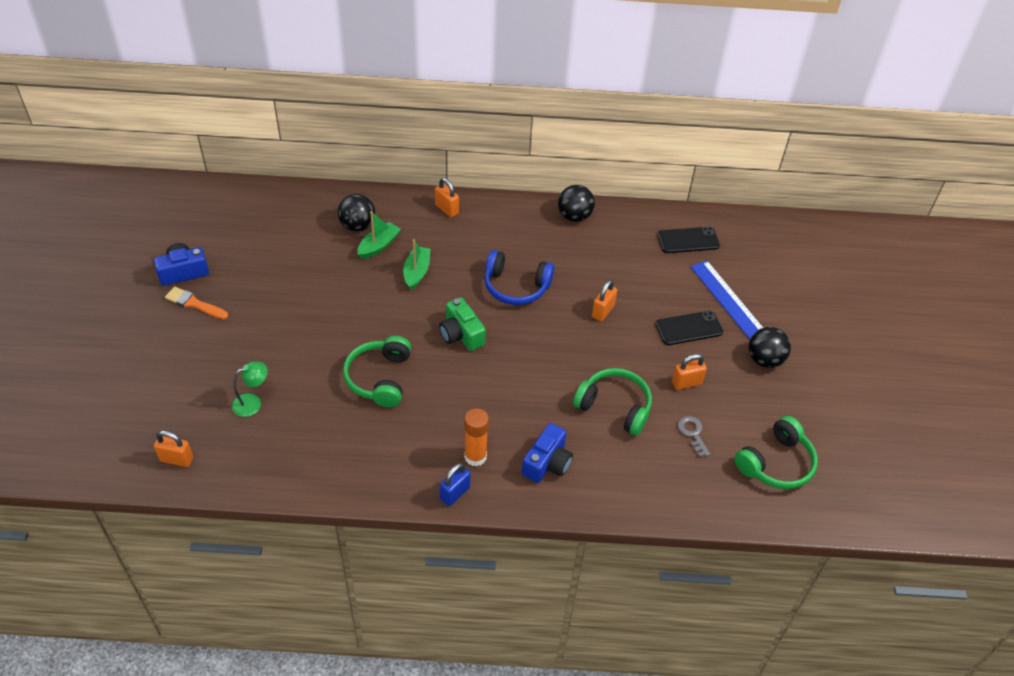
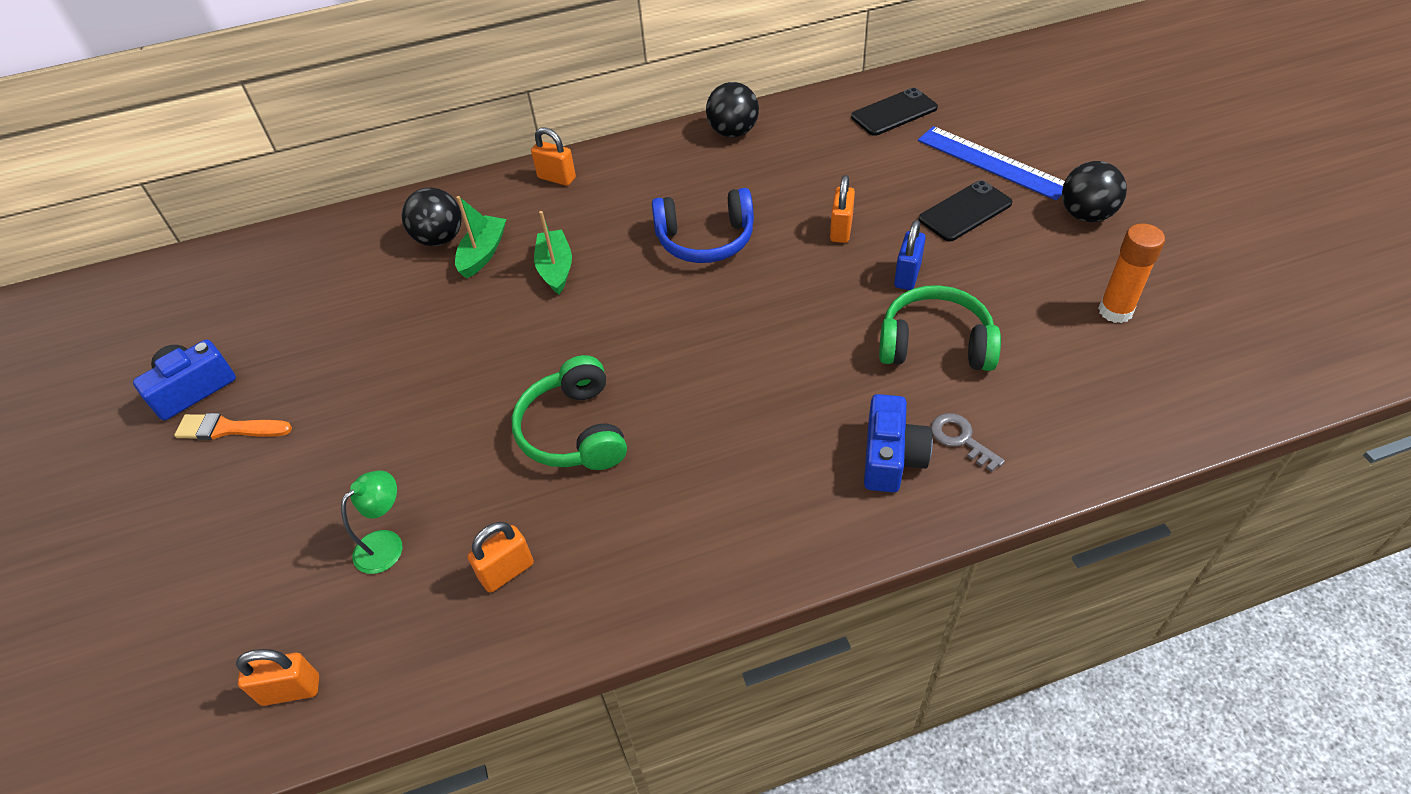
camera: 15 degrees left, 0 degrees up
(455, 493) = (781, 558): blue padlock -> blue padlock (907, 275)
(461, 334) = (663, 326): green camera -> none
(475, 456) = (781, 490): orange glue stick -> orange glue stick (1115, 311)
(686, 383) = (1008, 278): orange padlock -> orange padlock (507, 571)
(692, 433) = (1062, 339): grey key -> grey key (961, 439)
(776, 463) = (1196, 336): green headphones -> none

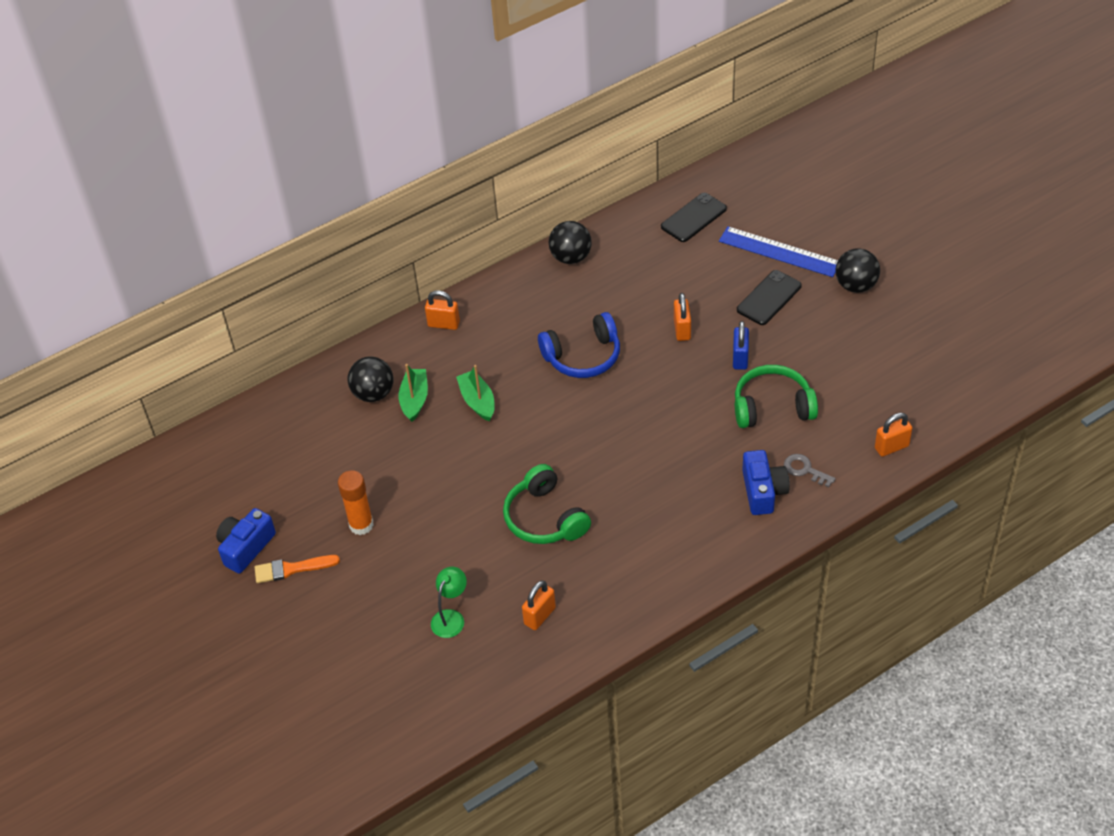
camera: 15 degrees left, 0 degrees up
(291, 690) = (435, 713): orange padlock -> orange padlock (891, 447)
(1115, 311) = (888, 359): orange glue stick -> orange glue stick (361, 525)

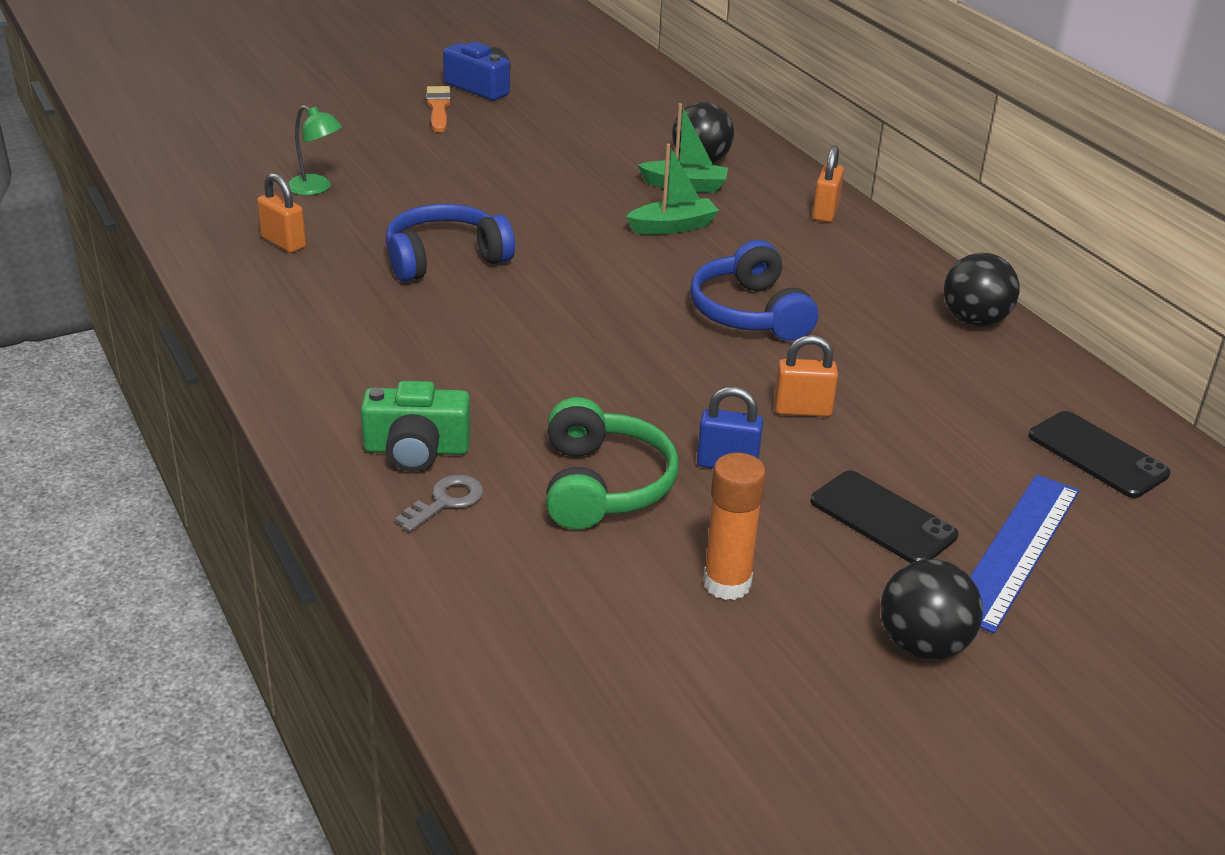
camera: 90 degrees right, 15 degrees down
(361, 525) = (486, 145): orange glue stick -> orange glue stick (727, 583)
(545, 518) = (445, 258): green headphones -> blue headphones
(763, 491) = (416, 449): blue camera -> green camera
(891, 447) = (463, 620): orange padlock -> none

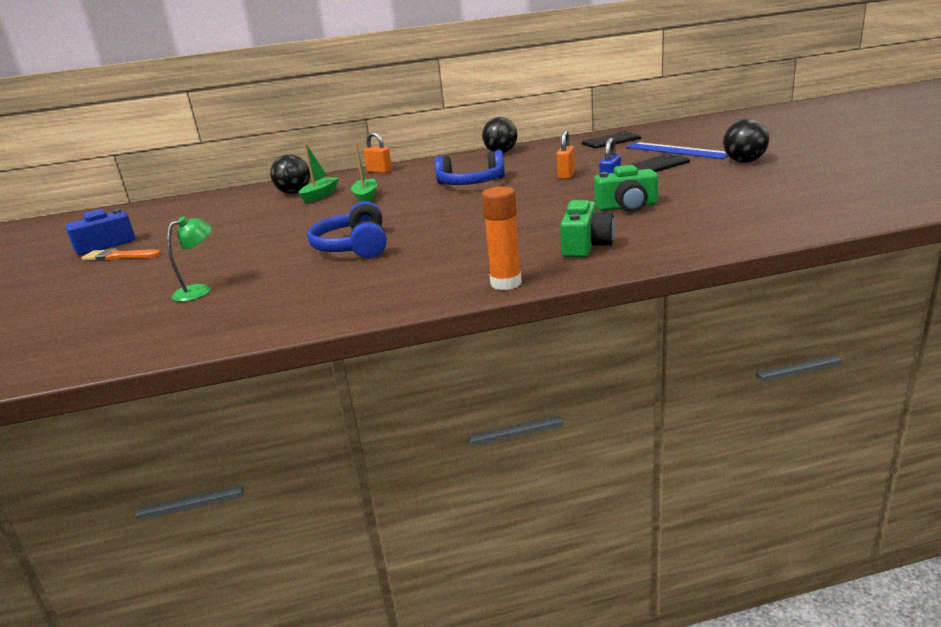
camera: 70 degrees left, 10 degrees down
(284, 243) = (280, 297): orange padlock -> none
(445, 501) = (641, 237): grey key -> none
(603, 485) = (627, 207): green headphones -> green camera
(727, 583) = (708, 186): orange glue stick -> orange glue stick (506, 283)

